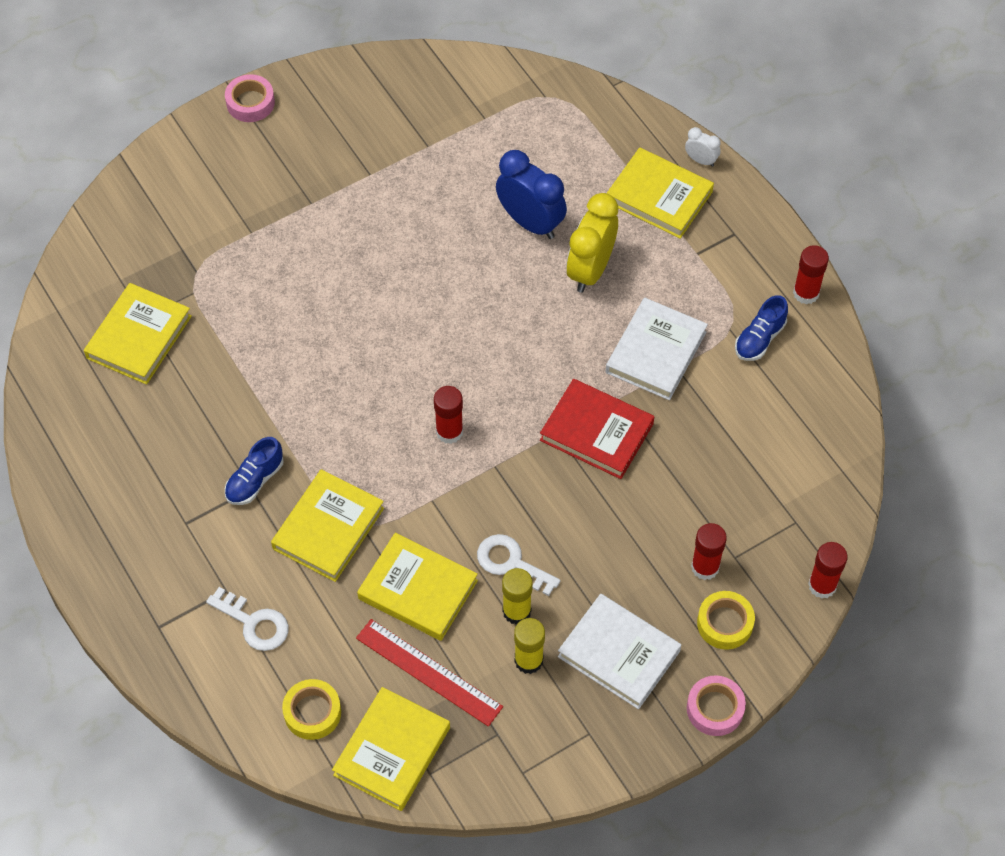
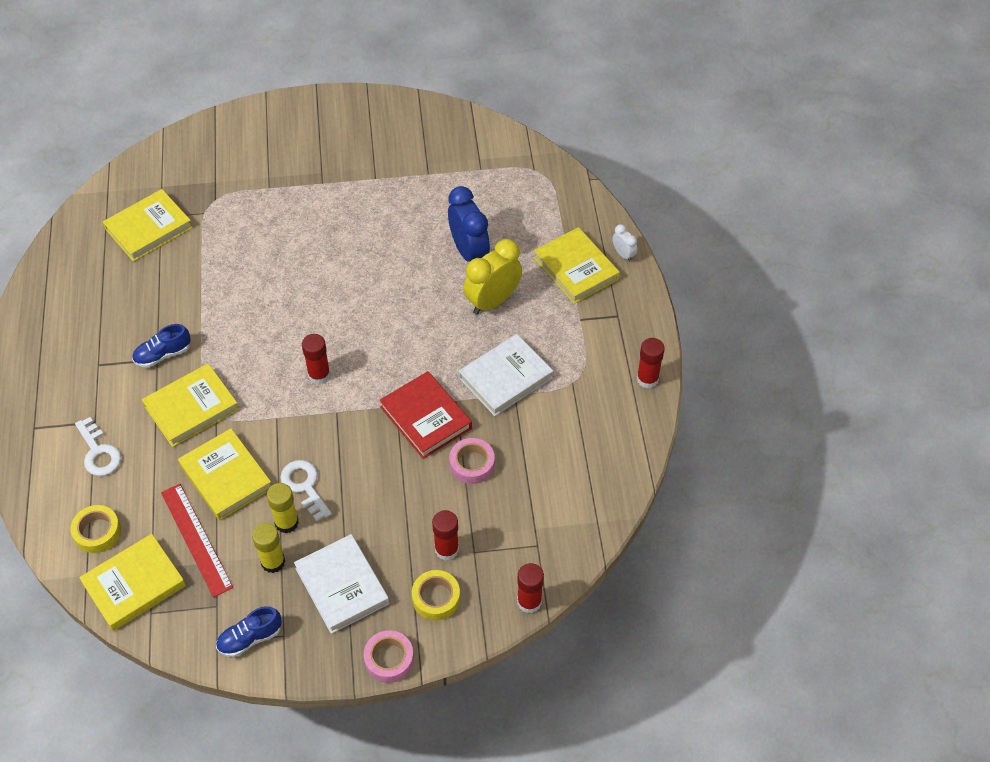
camera: 25 degrees right, 5 degrees down
(250, 103) = (323, 102): pink tape -> pink tape (472, 464)
(759, 339) = (591, 398): blue shoe -> blue shoe (250, 638)

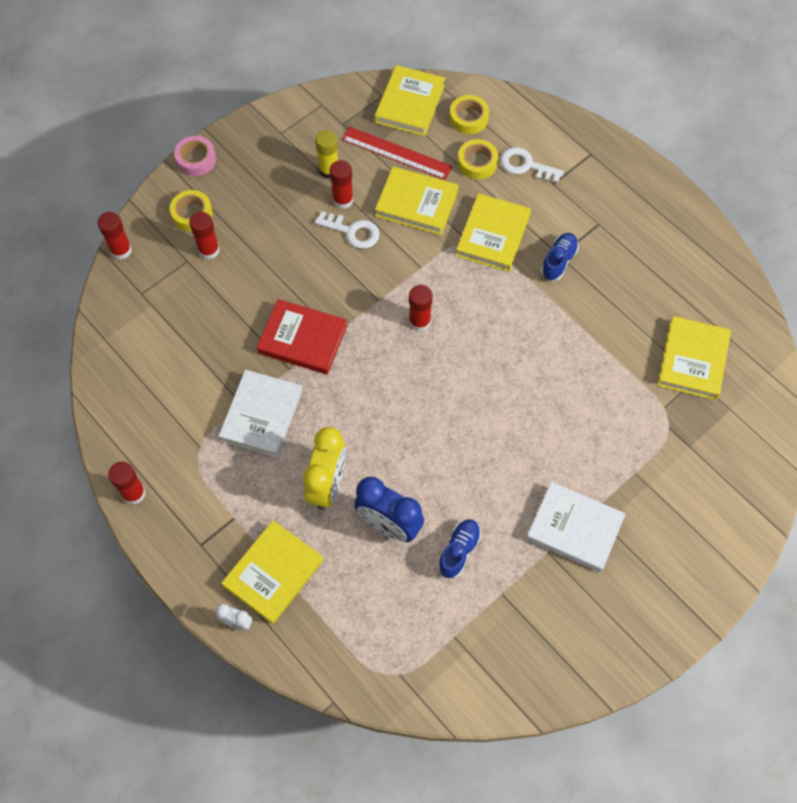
camera: 145 degrees right, 10 degrees up
(136, 482) = (477, 163): none -> yellow tape
(250, 638) = (301, 119): blue shoe -> blue shoe (459, 551)
(286, 522) = (343, 200): yellow glue stick -> red glue stick
(342, 586) = (266, 183): white book -> white book (574, 529)
(472, 464) = (236, 324): pink tape -> none
(576, 268) = (273, 573): yellow book -> yellow book turned 75 degrees counterclockwise

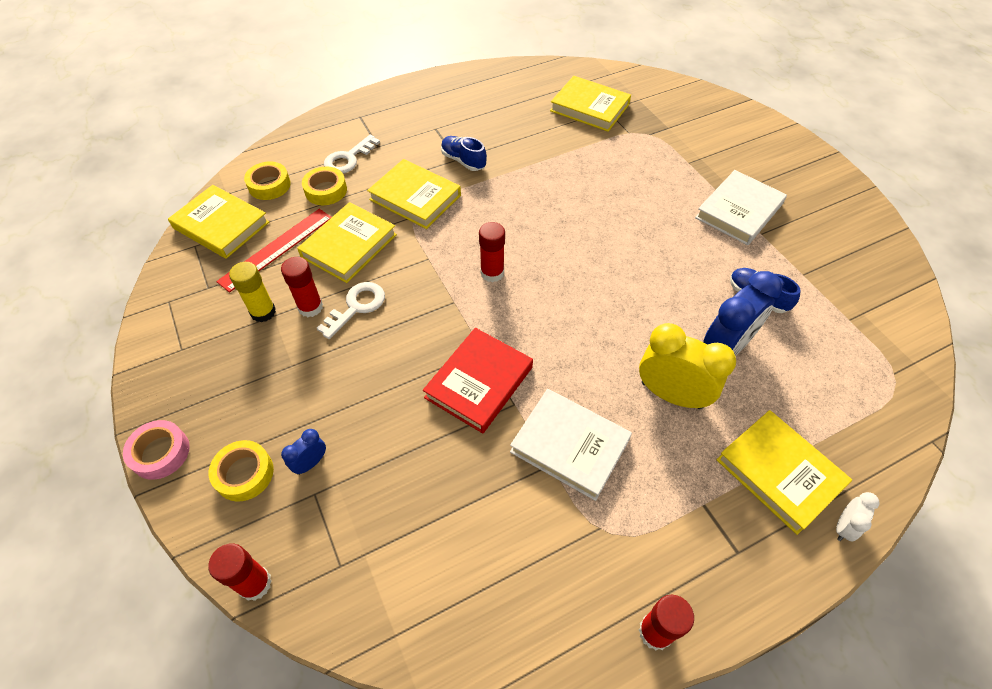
camera: 75 degrees left, 10 degrees down
(209, 250) = (310, 463): red glue stick -> blue clock

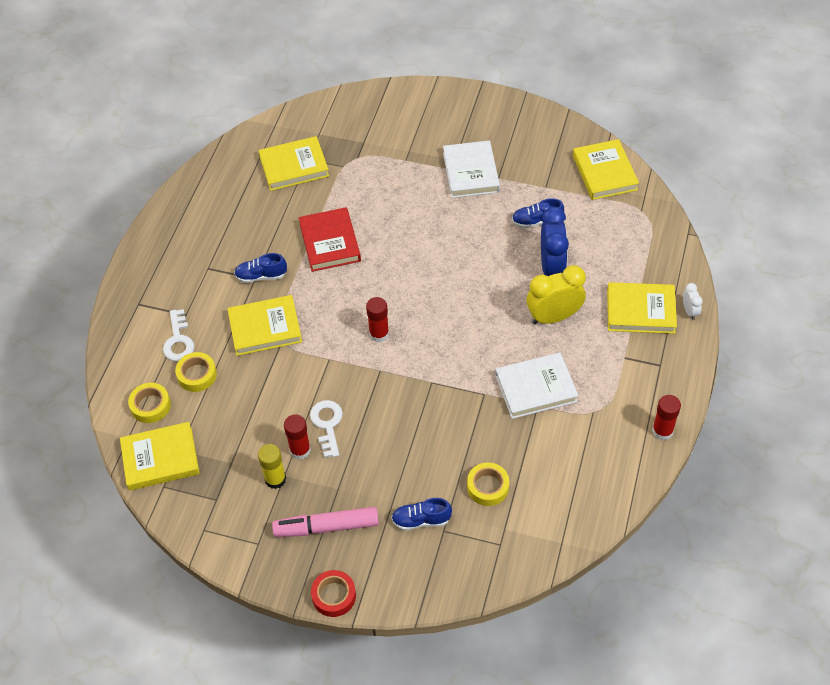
camera: 45 degrees left, 0 degrees up
(160, 453) = (334, 596): pink tape -> red tape
(240, 388) = (326, 527): none -> pink marker
(244, 474) = (394, 558): yellow tape -> yellow tape (488, 487)
(255, 584) = (472, 591): red glue stick -> none
(276, 249) = (223, 438): red ruler -> none
(310, 463) = (421, 520): blue clock -> blue shoe
(349, 246) = (268, 395): yellow book -> yellow book (604, 173)
(479, 382) = (452, 400): red book -> red book (330, 242)

